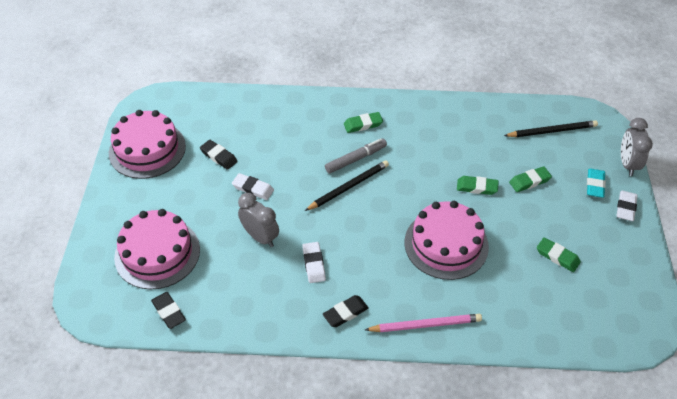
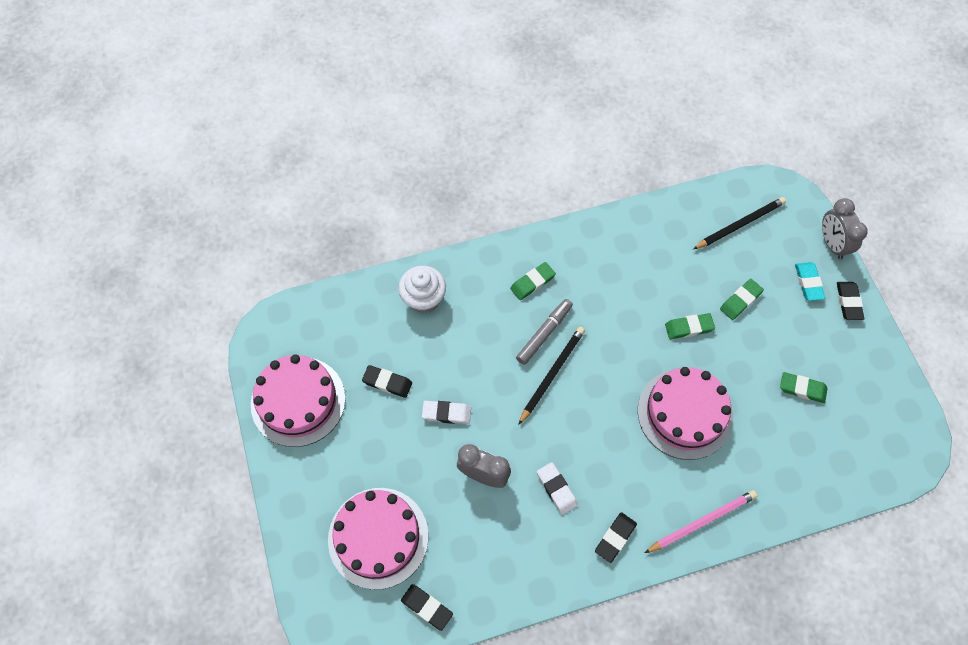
camera: 20 degrees left, 15 degrees up
(274, 113) = (424, 299): none -> white cupcake
(625, 208) = (848, 302): white eraser -> black eraser

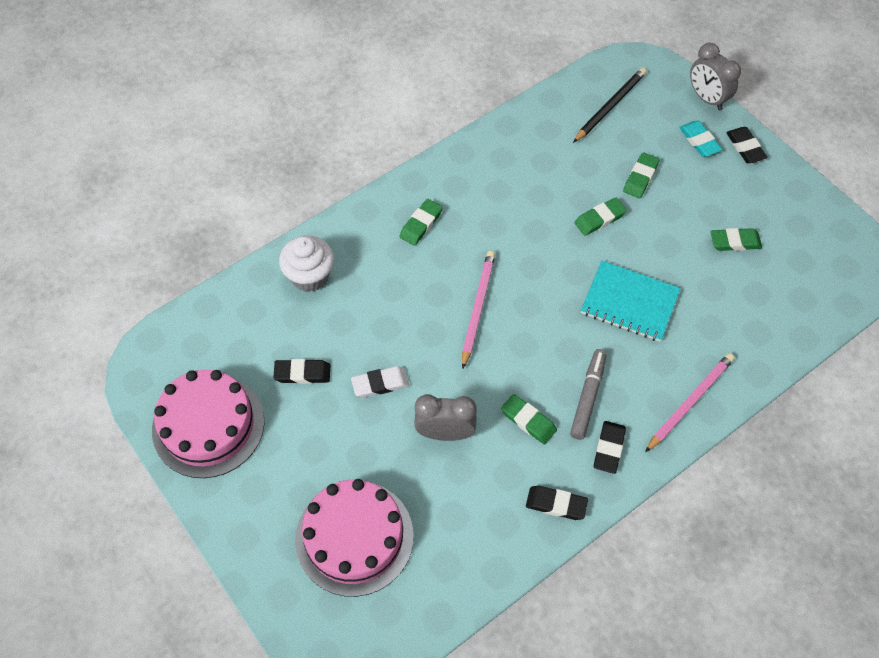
camera: 20 degrees left, 5 degrees down
(427, 607) = (437, 591): black eraser -> black eraser (556, 504)
(544, 334) = (453, 271): grey marker -> grey marker (588, 397)
(552, 374) = (477, 308): black pencil -> pink pencil
(556, 489) = (528, 421): white eraser -> green eraser
(684, 413) = (629, 302): pink cake -> turquoise notebook

